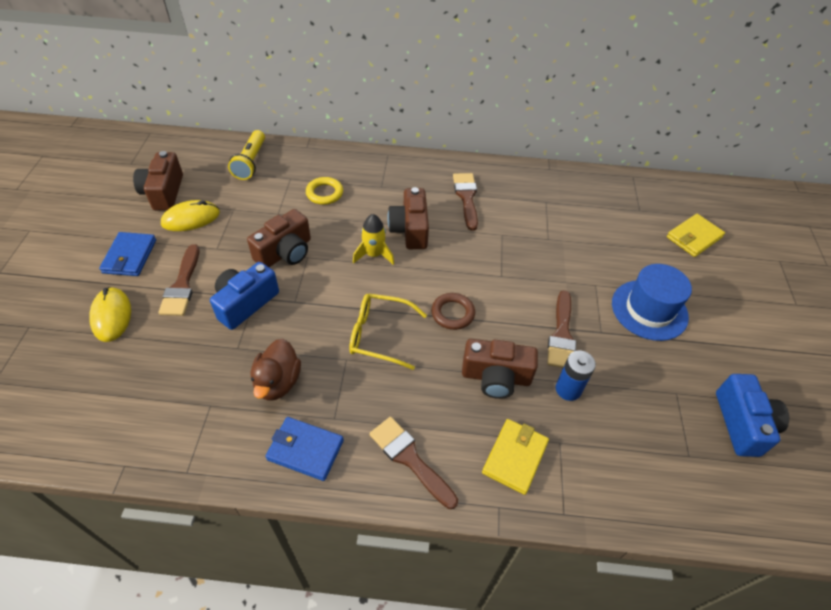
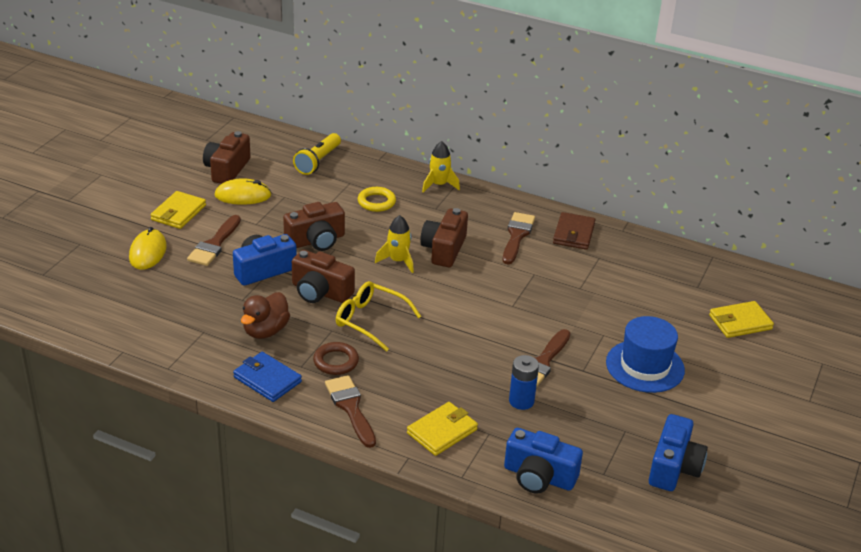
camera: 20 degrees right, 15 degrees down
(130, 256) = (178, 213): blue wallet -> yellow wallet
(373, 161) = (439, 185): none -> yellow rocket
(452, 313) = (447, 322): brown ring -> brown ring (336, 361)
(496, 377) = (459, 376): brown camera -> brown camera (320, 292)
(512, 183) = (573, 234): none -> brown wallet
(635, 483) = (539, 476): none -> blue camera

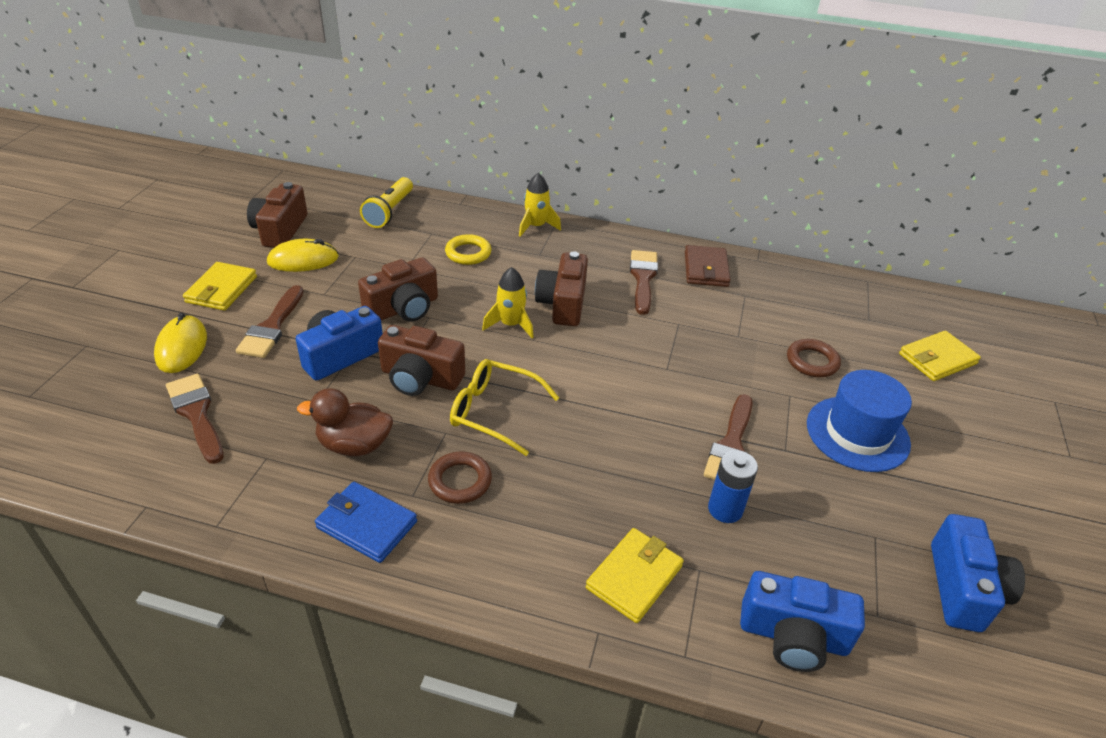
camera: 10 degrees left, 5 degrees up
(265, 331) = (354, 445): brown duck -> brown duck turned 75 degrees clockwise
(350, 408) = (495, 555): brown brush -> brown brush (196, 414)
(633, 313) = (812, 361): none -> brown ring

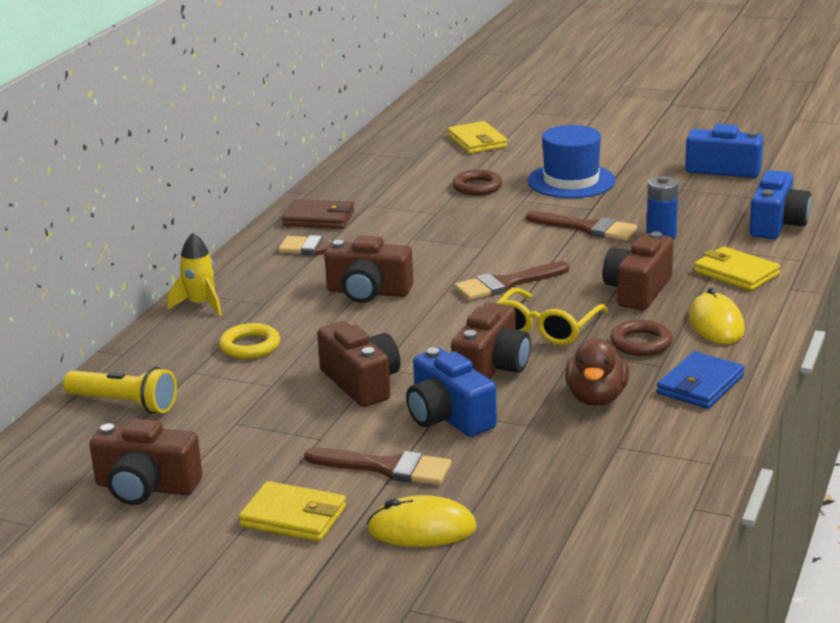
camera: 80 degrees left, 15 degrees down
(196, 414) = (550, 498): brown brush -> brown brush (506, 284)
(303, 260) = (234, 460): yellow mouse -> yellow mouse (716, 324)
(510, 324) = (402, 320): yellow rocket -> none
(580, 483) = (638, 290): none -> brown camera

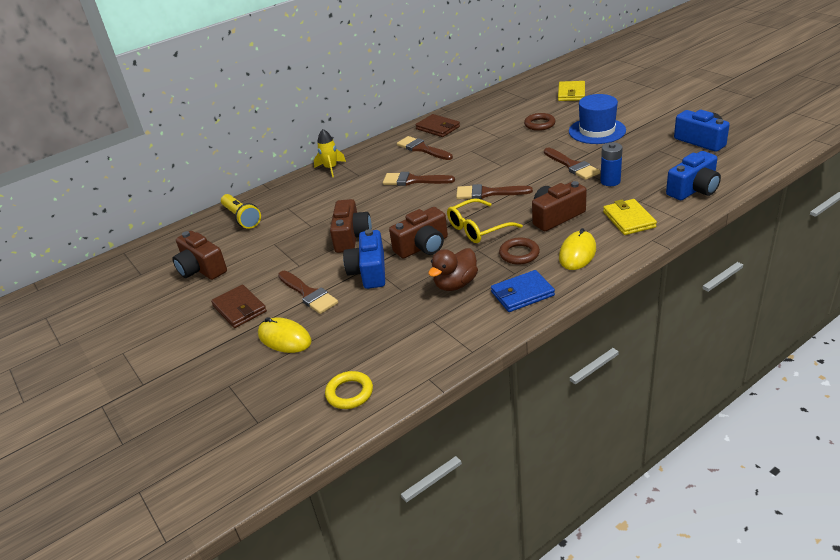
camera: 35 degrees right, 10 degrees up
(250, 346) = (326, 199): yellow ring -> yellow ring (349, 393)
(293, 517) = (239, 309): yellow wallet -> brown wallet
(368, 292) = (413, 180): brown camera -> brown brush

